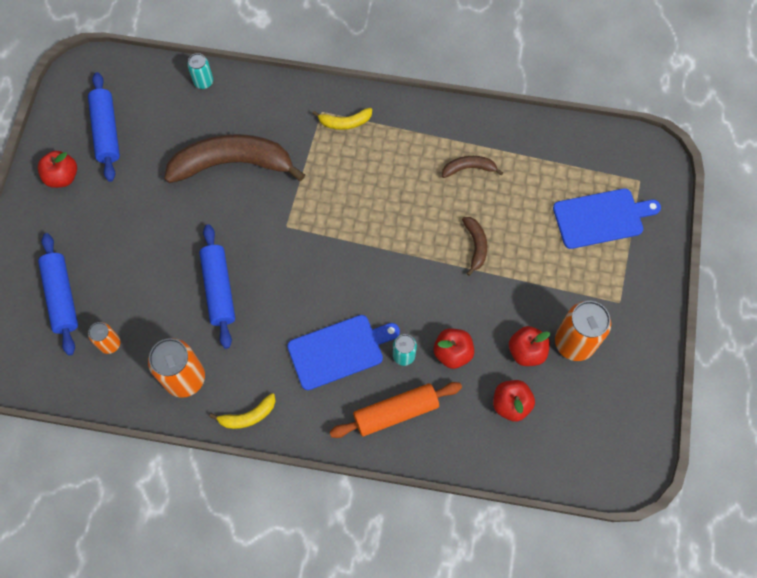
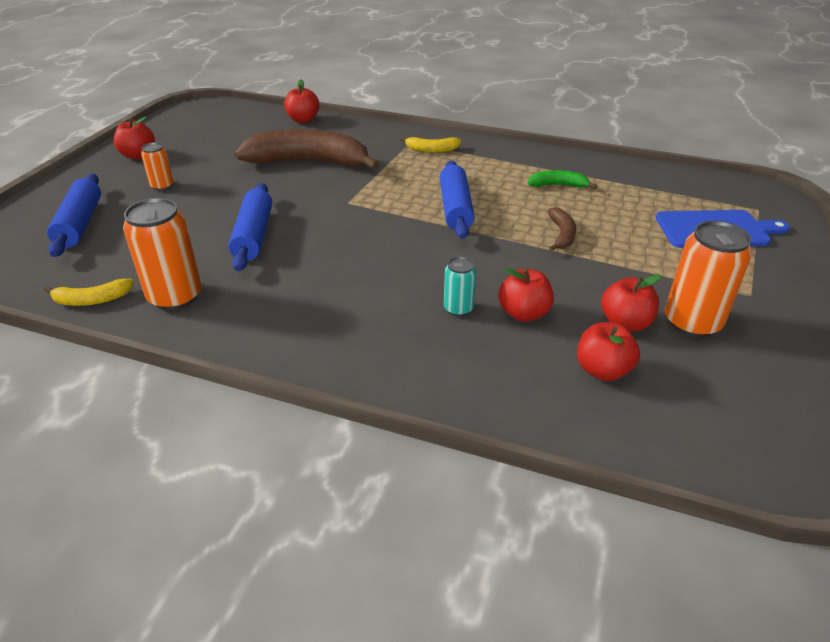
camera: 10 degrees right, 30 degrees down
(106, 131) = (197, 136): blue rolling pin -> blue rolling pin (455, 208)
(110, 344) = (106, 261): orange can -> orange can (162, 186)
(203, 82) = (303, 120): turquoise can -> red apple
(248, 416) = (236, 338): yellow banana -> yellow banana (92, 300)
(339, 351) = (376, 296): blue cutting board -> none
(396, 412) = (436, 359): orange rolling pin -> none
(469, 168) = (558, 185): brown banana -> green banana

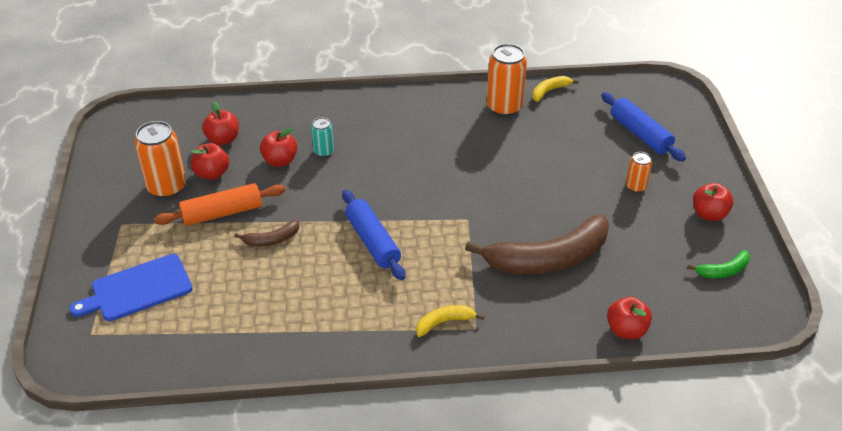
camera: 155 degrees right, 5 degrees up
(253, 236) = (507, 163): blue rolling pin -> none
(558, 185) = (291, 306): green banana -> green banana (723, 271)
(562, 235) = (271, 240): brown banana -> brown banana turned 90 degrees counterclockwise
(615, 273) = (222, 213): none -> orange rolling pin

